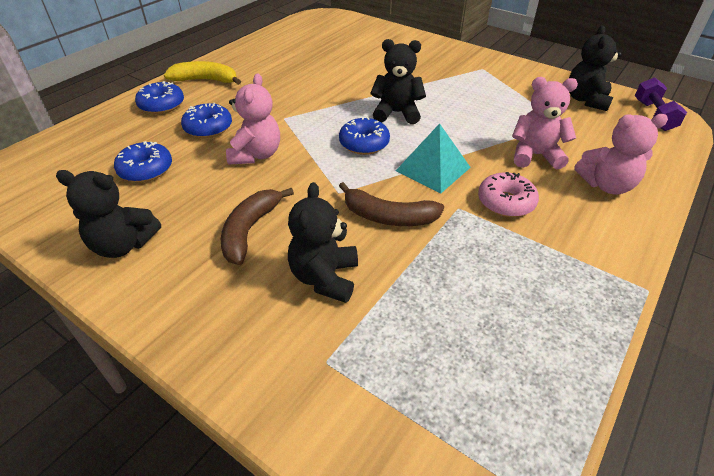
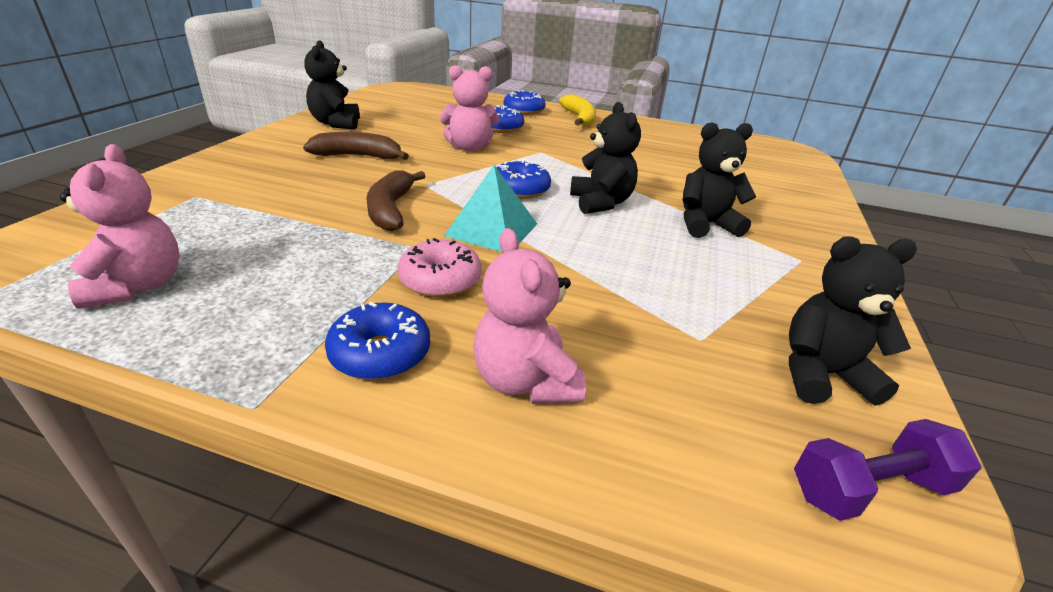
camera: 70 degrees right, 10 degrees down
(146, 170) = (428, 118): blue donut -> blue donut (380, 353)
(324, 277) = (297, 188): black teddy bear -> black teddy bear (705, 225)
(535, 155) = (572, 306): pink teddy bear -> pink teddy bear (138, 286)

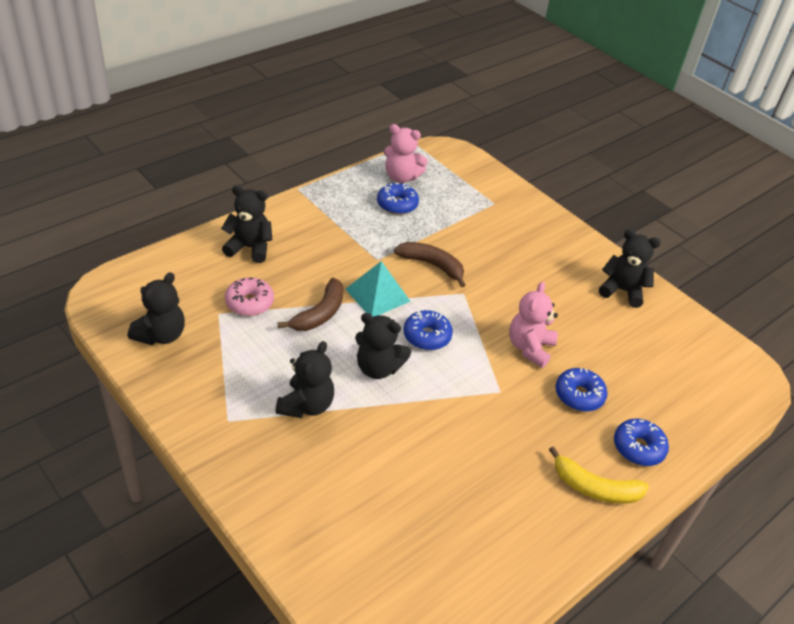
camera: 120 degrees right, 10 degrees up
(358, 156) = (534, 280): brown banana -> brown banana (320, 313)
(380, 353) = (300, 220): blue donut -> blue donut (397, 204)
(440, 280) = (339, 254): pink donut -> pink donut (249, 303)
(525, 381) = (249, 248): pink teddy bear -> black teddy bear
(869, 489) = (119, 298): purple dumbbell -> none

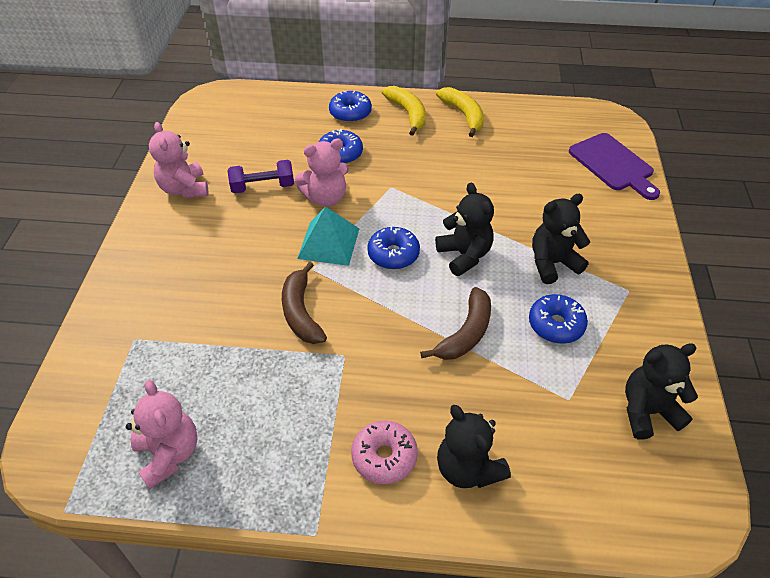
camera: 130 degrees left, 5 degrees up
(249, 303) = (526, 391): pink donut -> pink donut (384, 457)
(320, 313) = (465, 333): brown banana -> brown banana turned 135 degrees clockwise
(340, 571) = (613, 164): none -> purple cutting board
(377, 295) = (390, 316): turquoise pyramid -> turquoise pyramid (328, 243)
(397, 204) = (232, 413): blue donut -> blue donut (556, 325)
(548, 529) = (463, 115): none -> yellow banana
(581, 326) = (263, 187): none -> purple dumbbell
(622, 290) = (184, 189): black teddy bear -> pink teddy bear

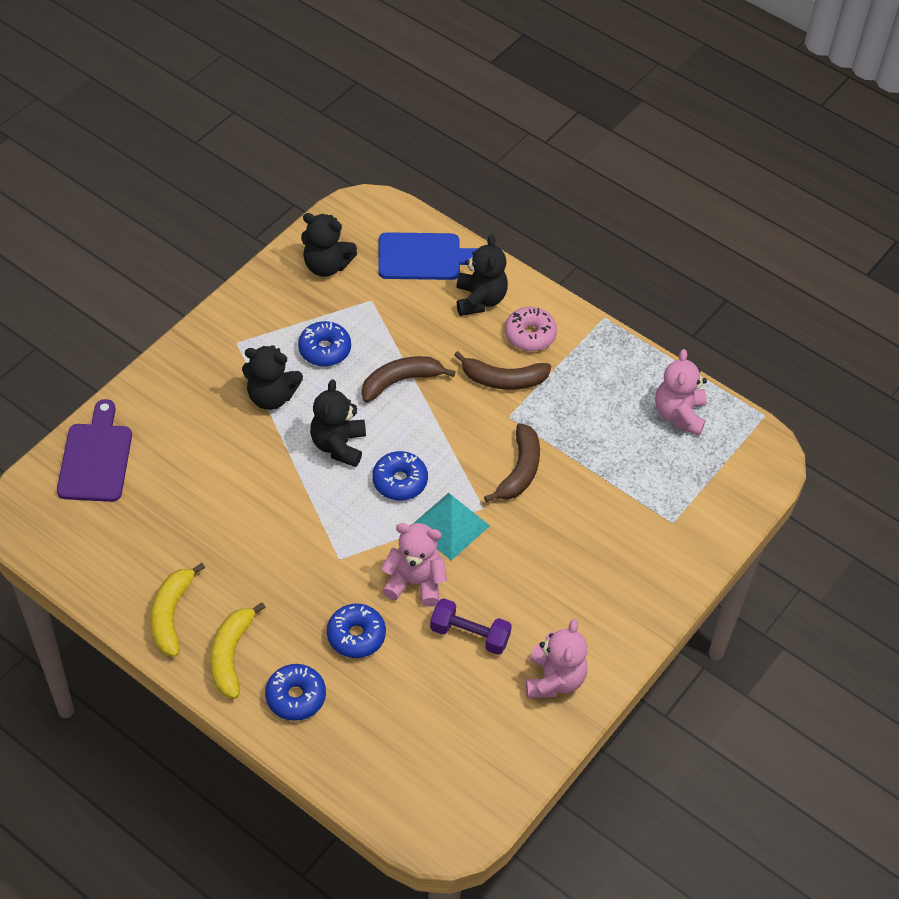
camera: 150 degrees left, 5 degrees up
(375, 389) = (503, 379): none -> brown banana
(570, 488) = (424, 257): none -> blue cutting board

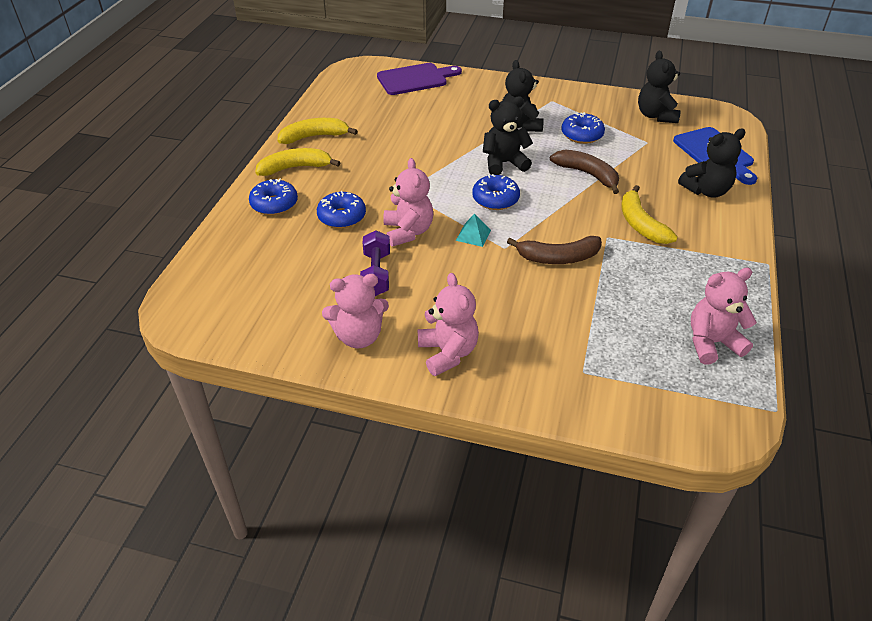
camera: 70 degrees right, 10 degrees down
(449, 526) = (473, 235): turquoise pyramid -> turquoise pyramid, size x0.56
(503, 379) = (641, 224): brown banana -> yellow banana
(530, 335) = (701, 226): pink donut -> none
(607, 614) = (448, 353): none -> pink teddy bear

